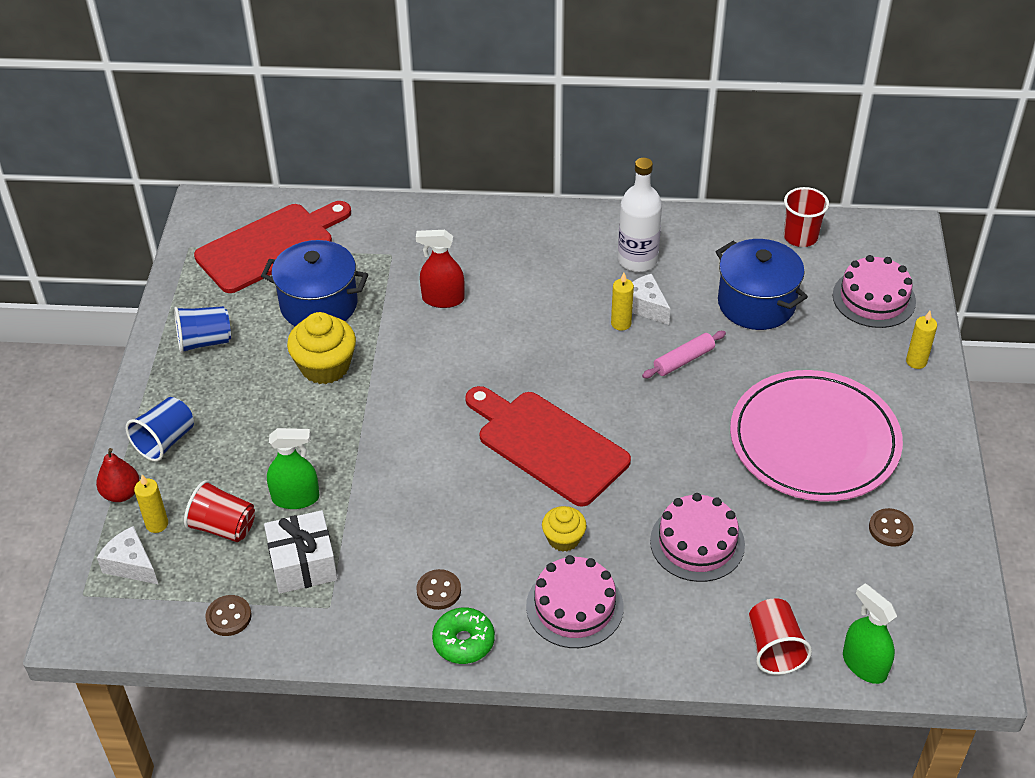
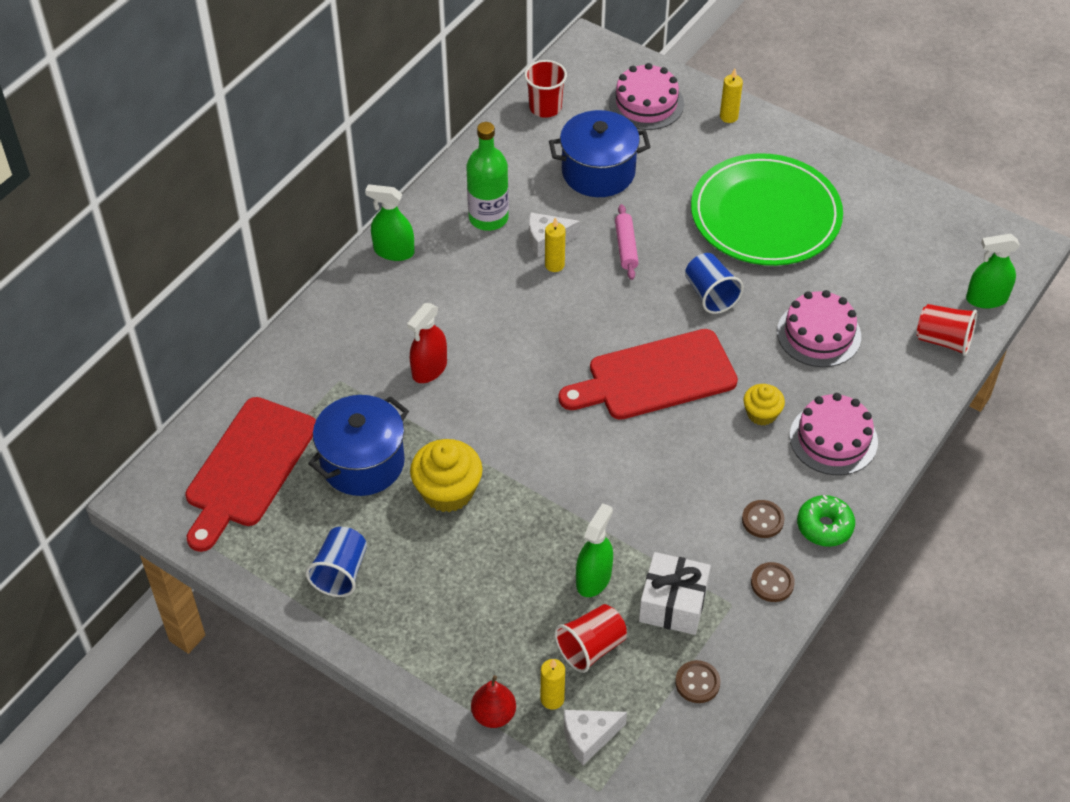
camera: 60 degrees left, 5 degrees up
(165, 441) = (451, 654): blue cup -> blue cup (710, 295)
(270, 246) = (248, 468): red cutting board -> red cutting board turned 150 degrees counterclockwise
(550, 222) = (394, 251): none -> green spray bottle
(637, 260) = (488, 218): white bottle -> green bottle
(814, 441) = (765, 215): pink plate -> green plate
(890, 529) = (877, 219): brown button -> brown button (772, 583)

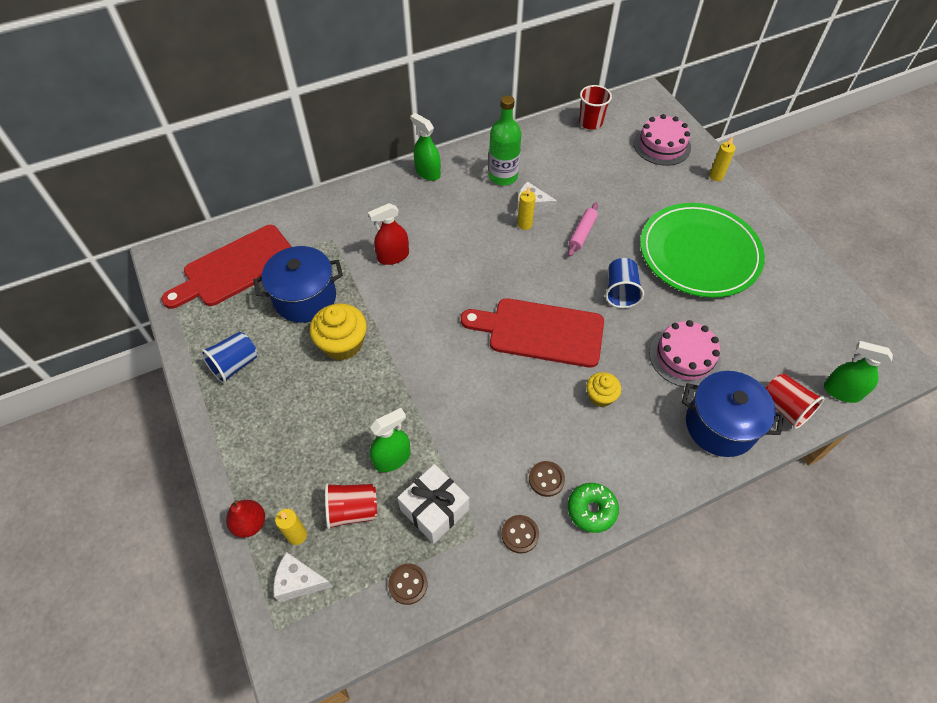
camera: 30 degrees right, 5 degrees up
(598, 172) = (597, 176): blue pot -> blue pot (720, 425)
(833, 439) = (644, 443): pink cake -> none

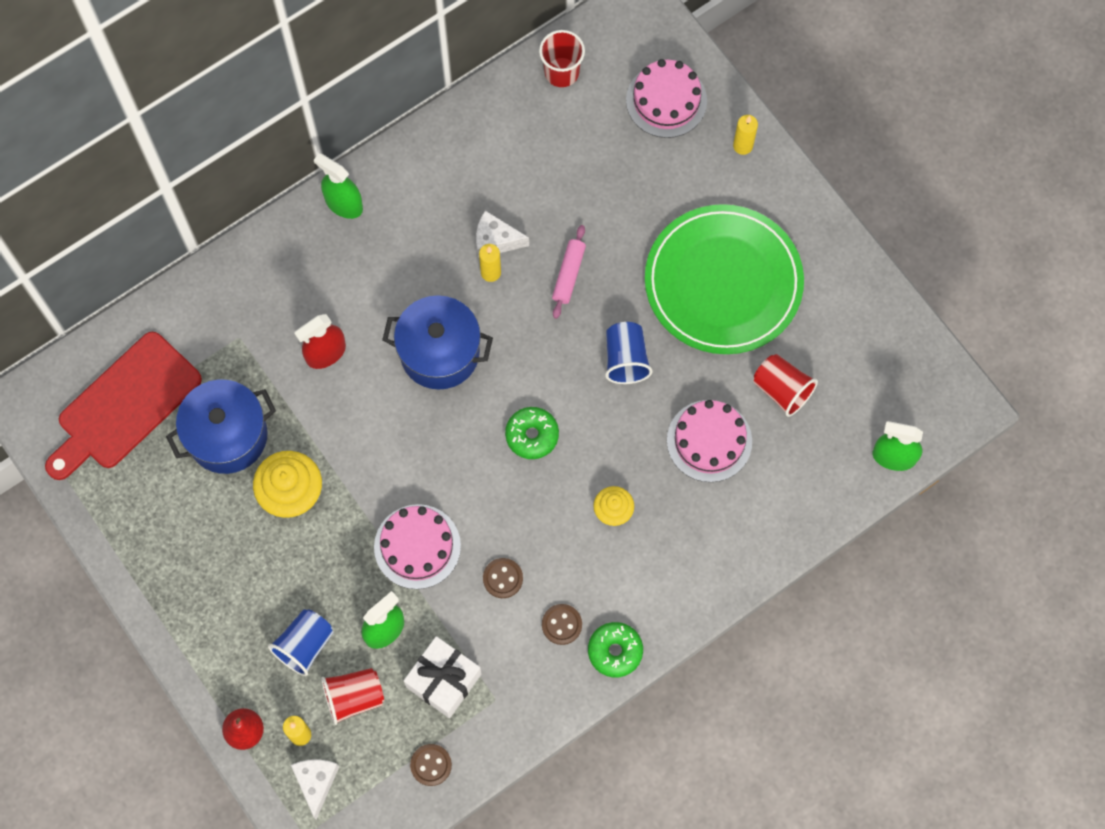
camera: 10 degrees left, 15 degrees up
(235, 365) = (167, 544): blue cup -> blue cup (304, 645)
(299, 582) = (316, 782): white cheese -> white cheese turned 90 degrees clockwise
(433, 397) = (417, 546): none -> pink cake
(503, 176) = (450, 193): green bottle -> none
(520, 534) = (540, 692): brown button -> brown button (503, 578)
(540, 332) = (532, 435): red cutting board -> green donut
(720, 425) = (753, 525): blue pot -> blue pot (439, 352)
(784, 408) = (826, 490): red cup -> red cup (782, 390)

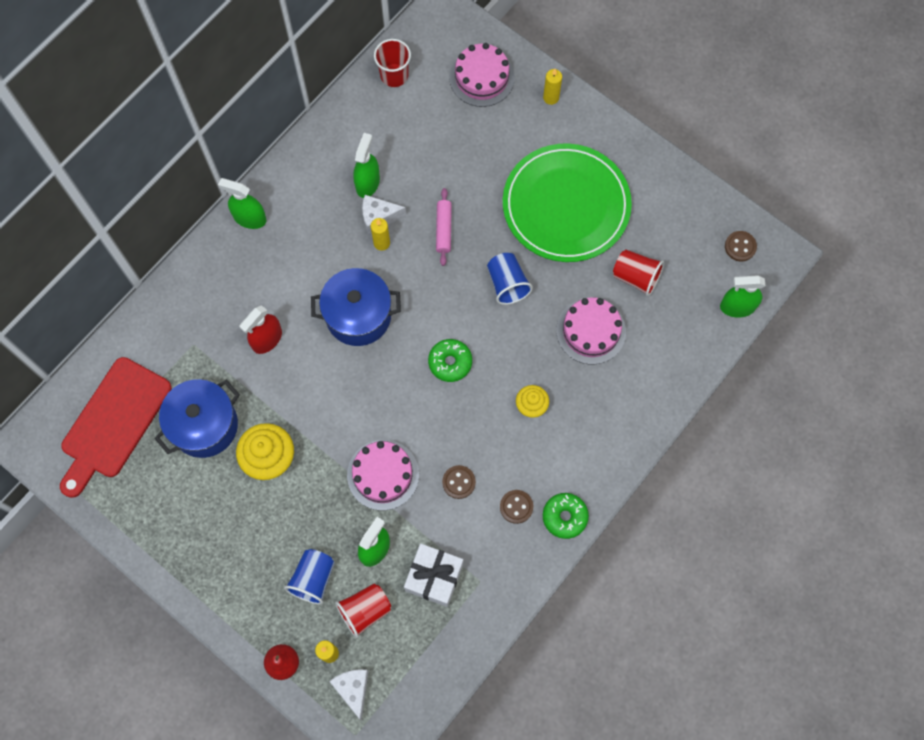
camera: 15 degrees left, 0 degrees up
(431, 765) = (443, 649): brown button -> brown button (740, 247)
(494, 196) = (367, 183): none -> green spray bottle

